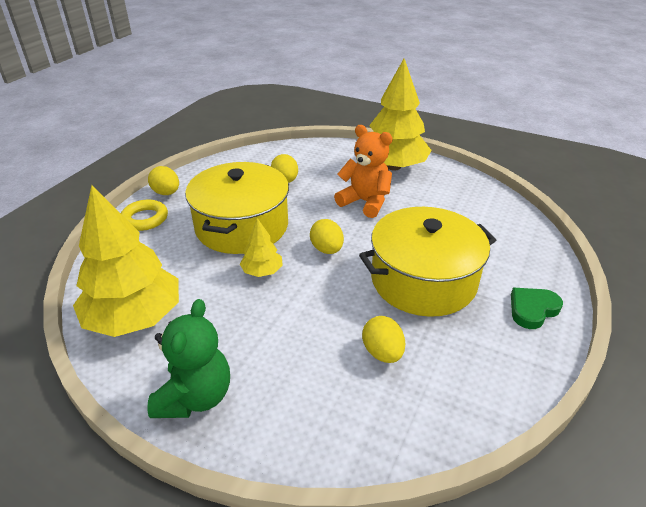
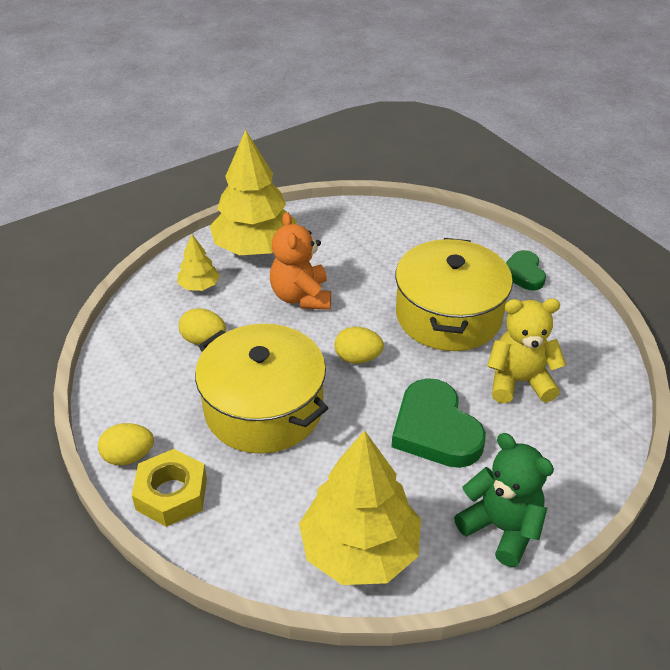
camera: 60 degrees left, 5 degrees up
(145, 219) = (171, 494): yellow ring -> yellow nut
(262, 271) = (357, 419): yellow tree -> yellow tree (199, 286)
(282, 317) = (435, 430): none -> green heart
(365, 202) = (301, 297): orange teddy bear -> orange teddy bear turned 75 degrees counterclockwise
(382, 352) = (519, 381): yellow egg -> yellow teddy bear

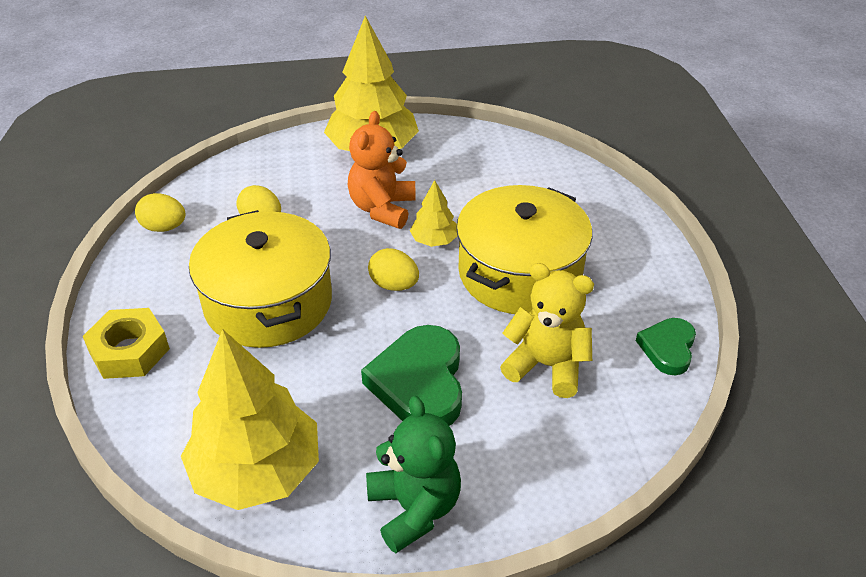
camera: 25 degrees right, 0 degrees up
(129, 456) = (119, 304): yellow egg -> yellow egg (164, 227)
(199, 286) = (294, 170): yellow tree -> yellow tree (434, 240)
(523, 273) = (636, 255): green heart -> green heart (668, 348)

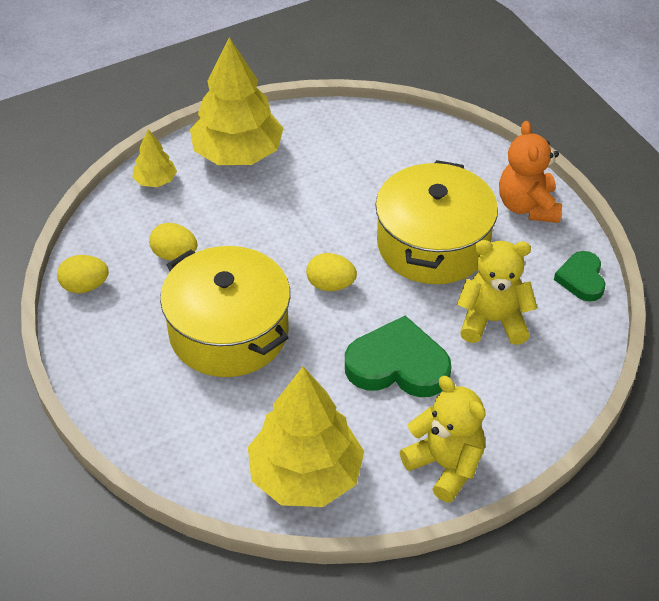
camera: 20 degrees left, 5 degrees up
(129, 351) = (131, 410): yellow nut -> none
(382, 208) = (280, 213): orange teddy bear -> orange teddy bear (528, 206)
(414, 508) = (445, 466): green teddy bear -> yellow teddy bear
(419, 383) = (398, 365): green heart -> green heart turned 120 degrees clockwise
(434, 240) = (344, 233): yellow tree -> yellow tree (155, 181)

